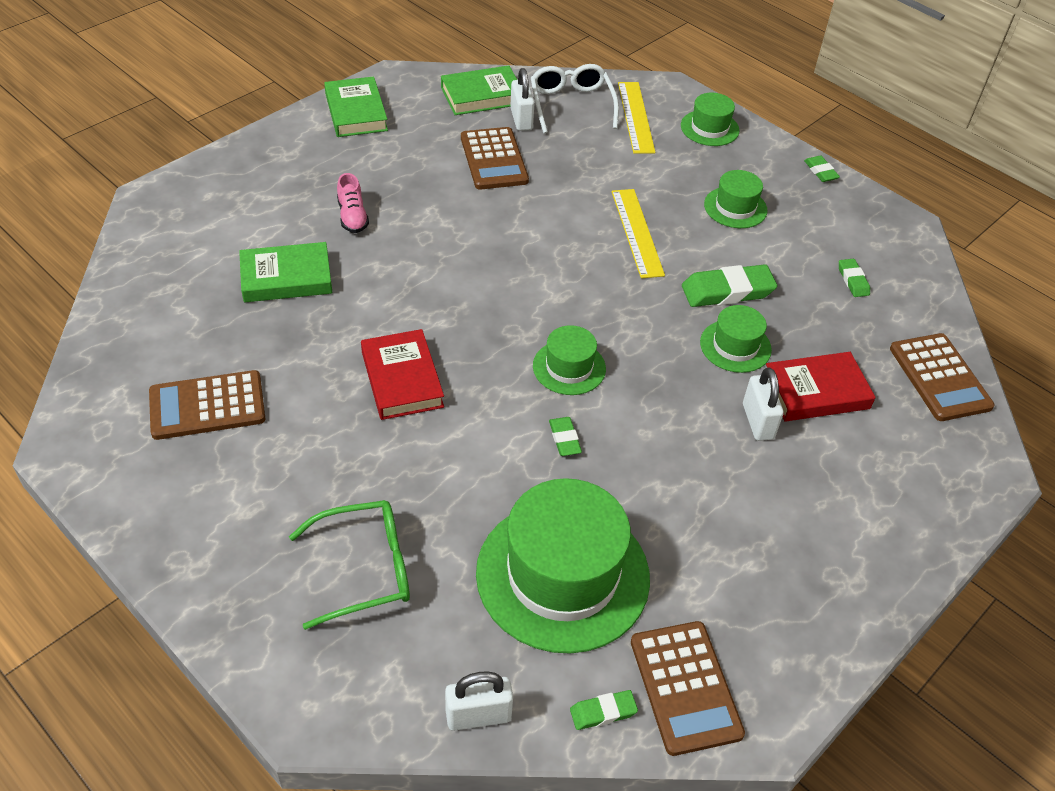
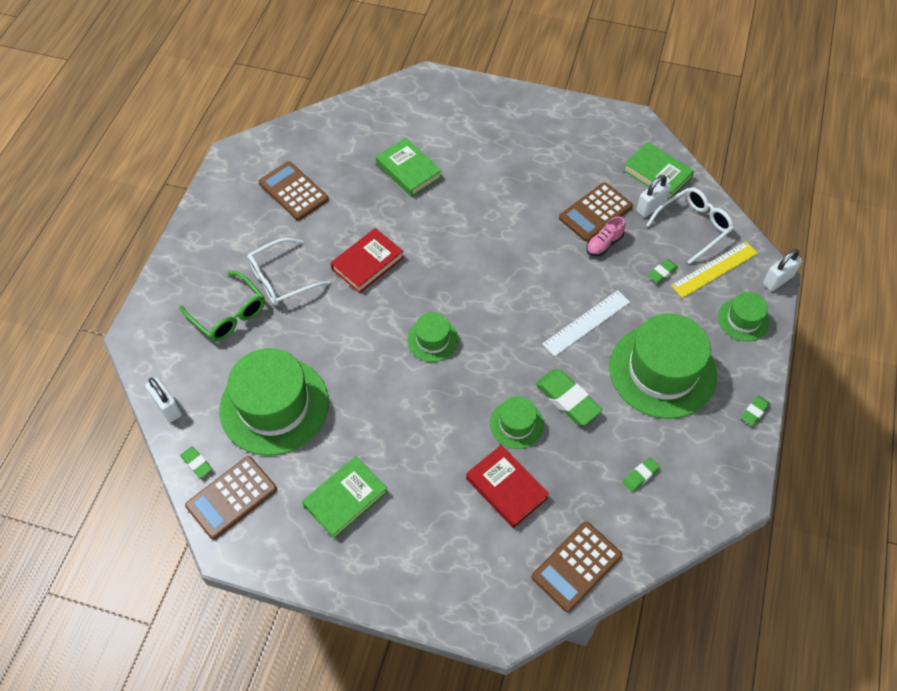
camera: 65 degrees right, 10 degrees up
(352, 217) = (482, 172): pink shoe -> pink shoe (604, 244)
(352, 481) = (281, 279): none -> white glasses
(356, 112) = (580, 122): green book -> green book (345, 499)
(564, 439) = (373, 363): green eraser -> green eraser (662, 272)
(636, 232) = (586, 323): yellow ruler -> white ruler
(735, 207) = (662, 371): green hat -> green hat, size x2.04
(757, 421) = (455, 462): white padlock -> white padlock (777, 280)

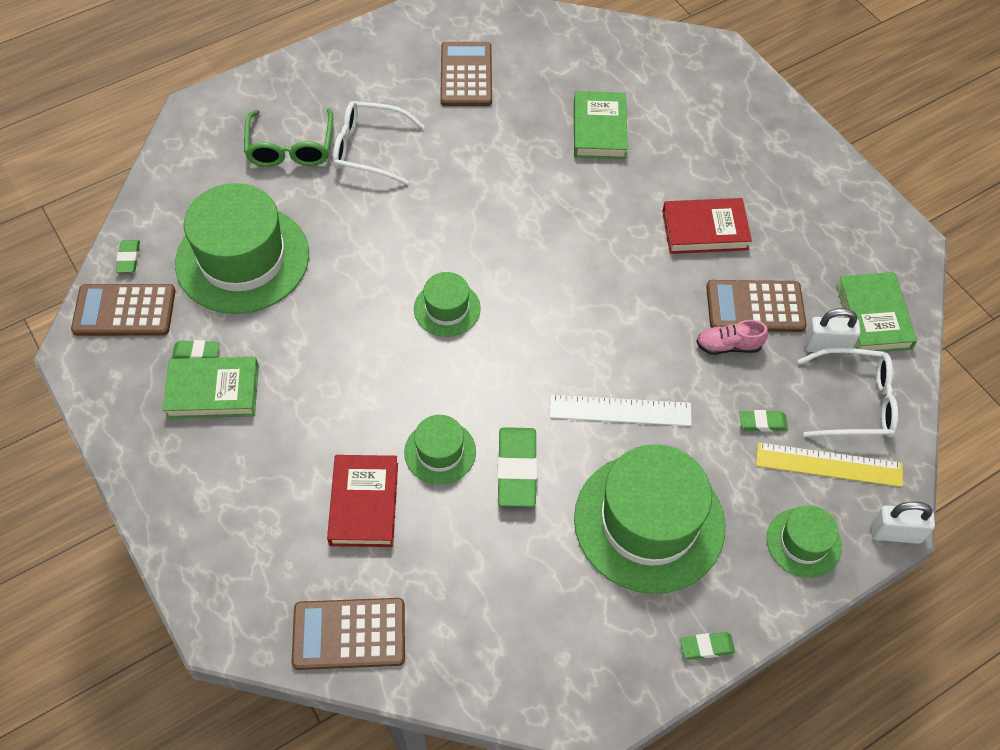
camera: 40 degrees right, 0 degrees up
(167, 407) = (157, 191): white padlock -> none
(367, 263) = (463, 191): red book -> red book (705, 230)
(640, 475) = (508, 605): green eraser -> green eraser (196, 352)

